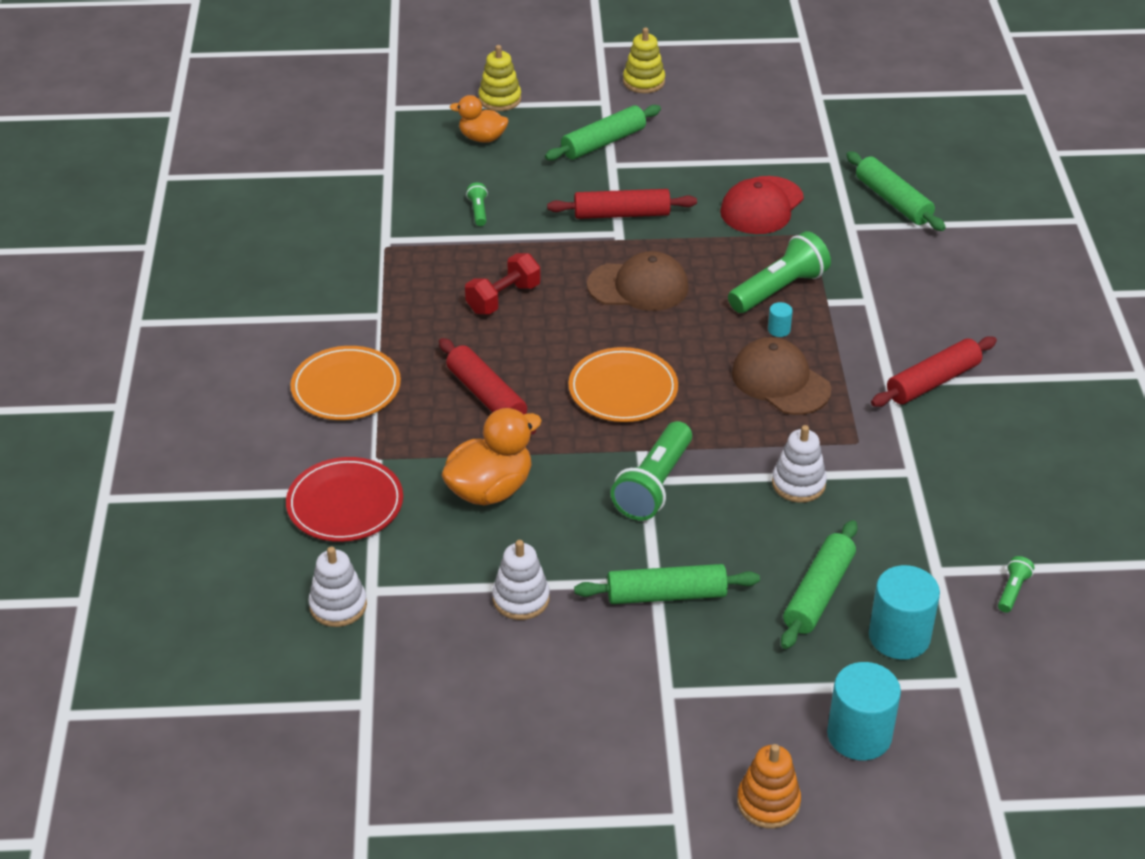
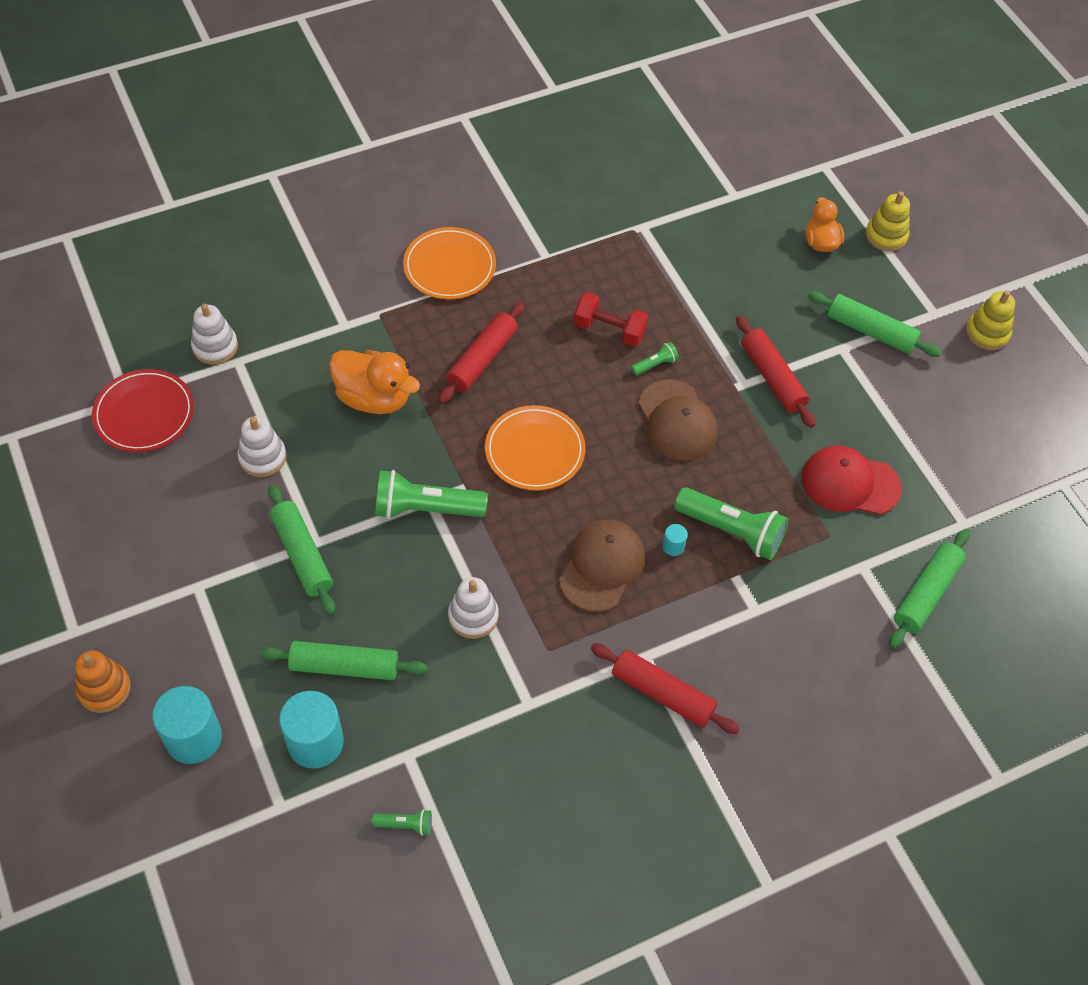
camera: 65 degrees right, 15 degrees up
(345, 504) = (321, 313): red plate -> red plate (144, 413)
(478, 211) = (716, 274): green flashlight -> green flashlight (655, 364)

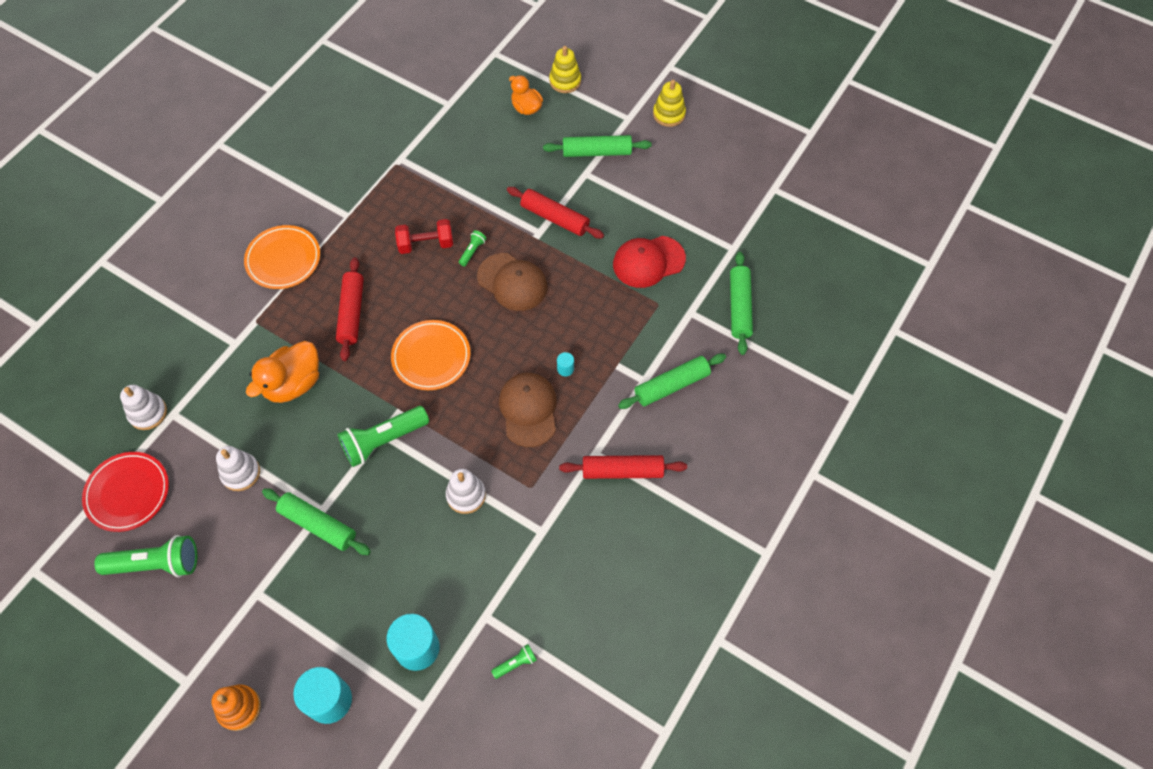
camera: 30 degrees left, 5 degrees up
(344, 666) = (401, 584): green rolling pin -> green rolling pin (671, 385)
(374, 398) = (293, 384): orange duck -> orange duck turned 135 degrees clockwise
(731, 531) = (595, 336): green flashlight -> green flashlight (156, 564)

